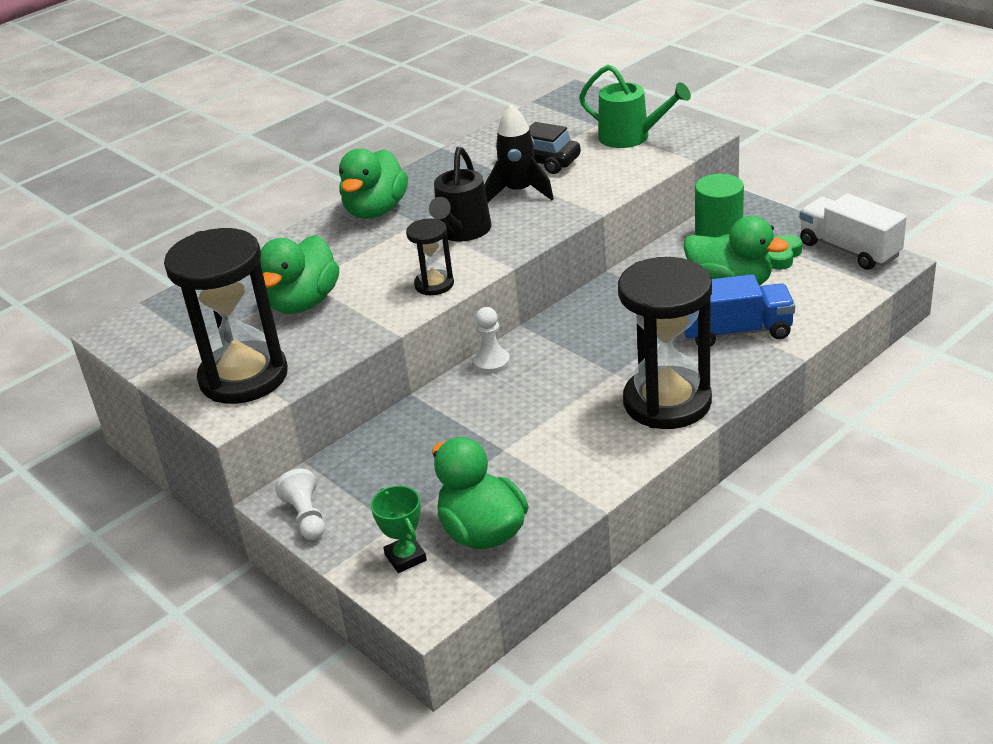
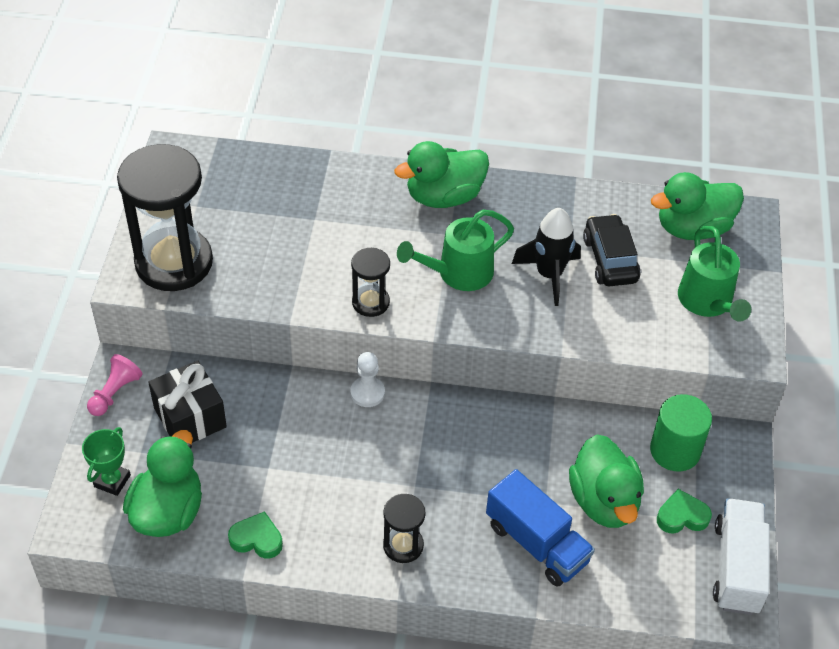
camera: 45 degrees right, 15 degrees up
(303, 303) = (286, 235): green duck -> green duck (692, 228)
(306, 517) = (115, 393): white pawn -> pink pawn
(393, 477) = (190, 417): none -> black gift
(462, 232) = (458, 273): black watering can -> green watering can
(572, 485) = (257, 539): none -> green heart
(667, 402) = (403, 545): black hourglass -> black hourglass, size x0.48

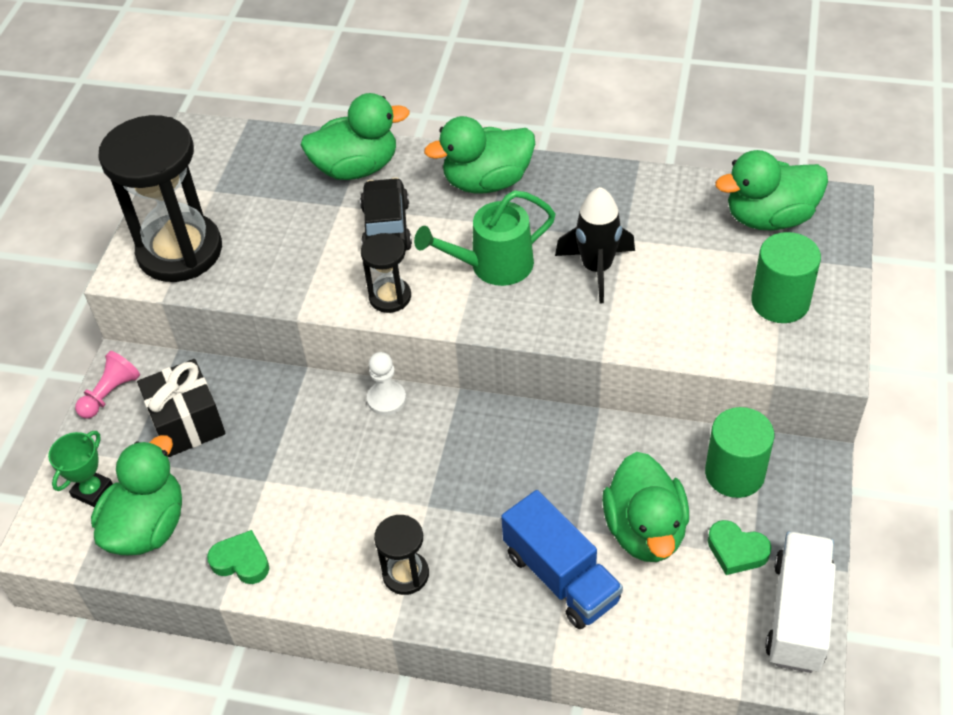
camera: 10 degrees right, 0 degrees up
(325, 184) = (356, 168): none -> green duck
(610, 259) = (669, 252): black car -> black car (386, 227)
(682, 516) = (736, 551): green heart -> green heart turned 150 degrees counterclockwise
(708, 302) = (780, 302): green watering can -> green cylinder

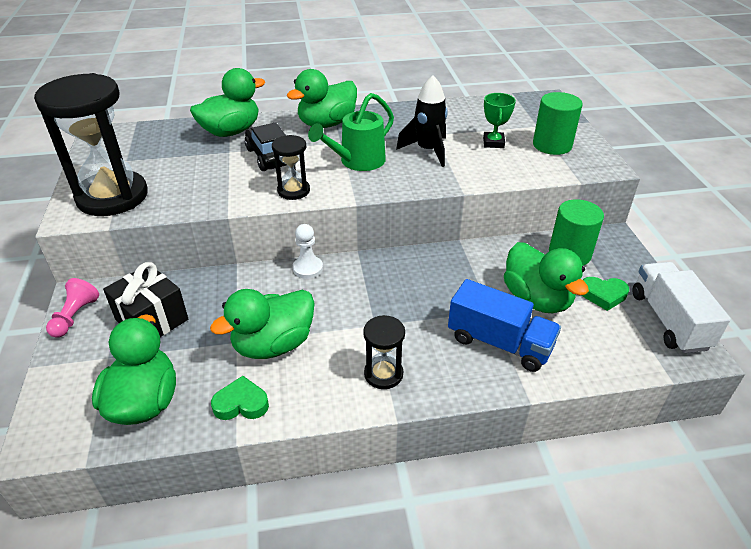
camera: 25 degrees left, 10 degrees down
(92, 491) = (81, 388): green trophy -> green trophy (493, 143)
(769, 218) = (514, 111): green duck -> green duck (273, 344)

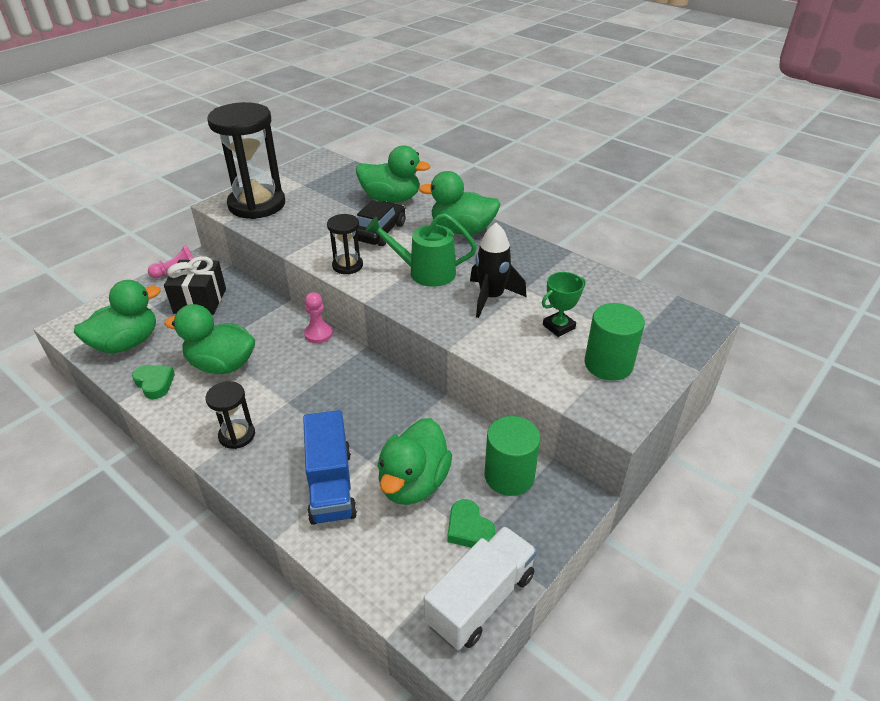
camera: 50 degrees right, 0 degrees up
(308, 268) = (318, 334): white pawn -> pink pawn

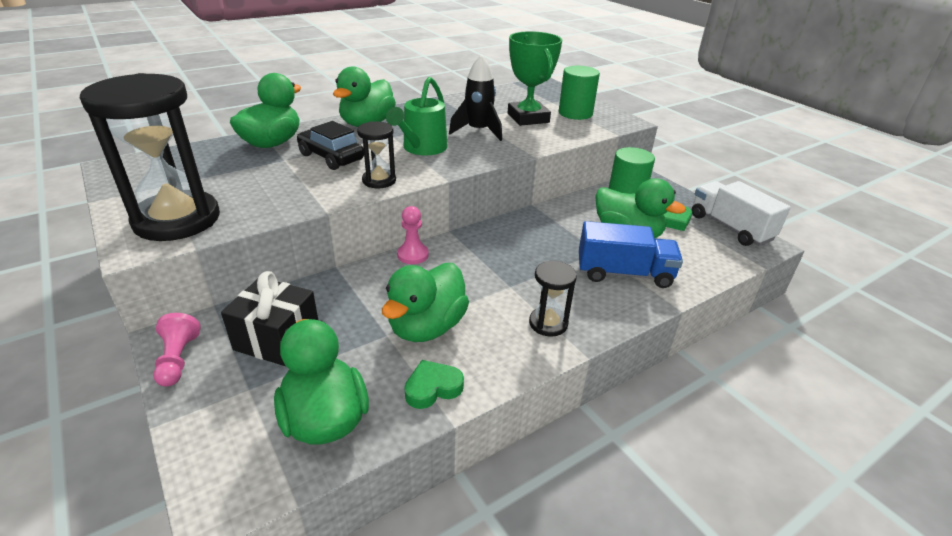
camera: 75 degrees left, 5 degrees down
(558, 327) = (528, 118): green trophy -> green trophy, size x1.80

